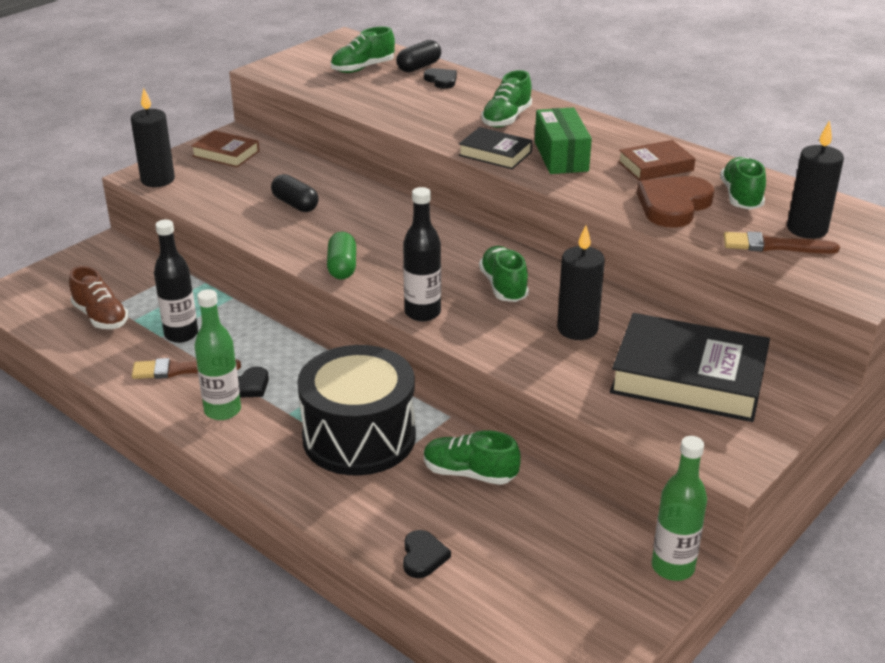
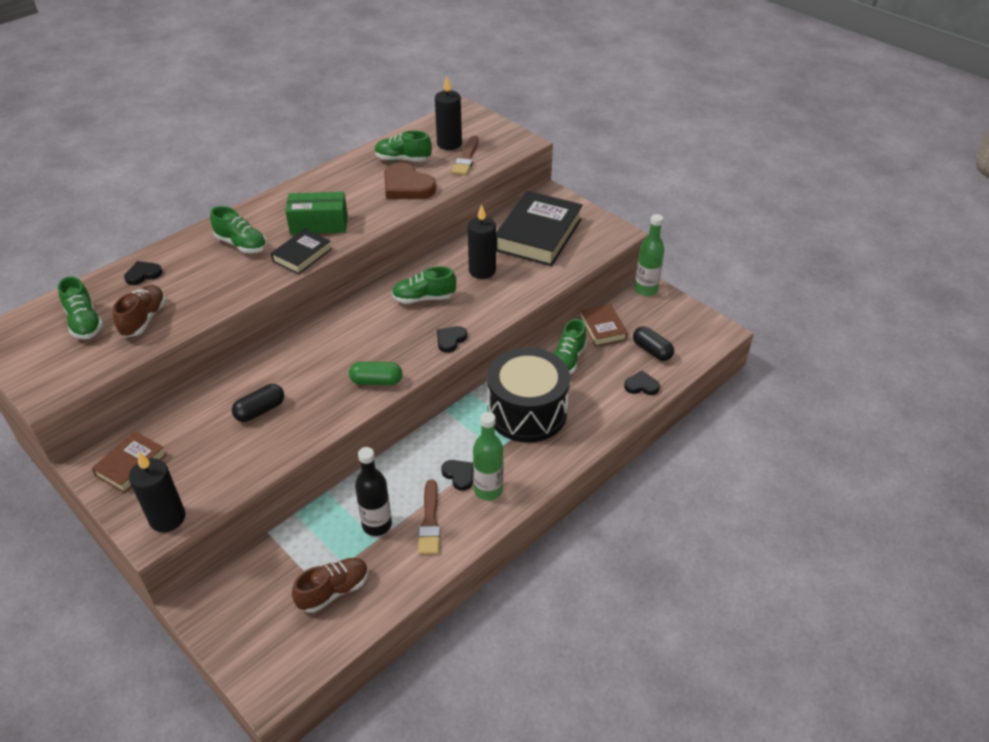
camera: 85 degrees left, 10 degrees up
(369, 91) = (144, 319): none -> brown shoe
(419, 67) = (103, 286): black capsule -> black capsule (652, 351)
(422, 313) = (450, 340): black bottle -> black heart
(655, 166) = (349, 185): brown book -> brown book (602, 328)

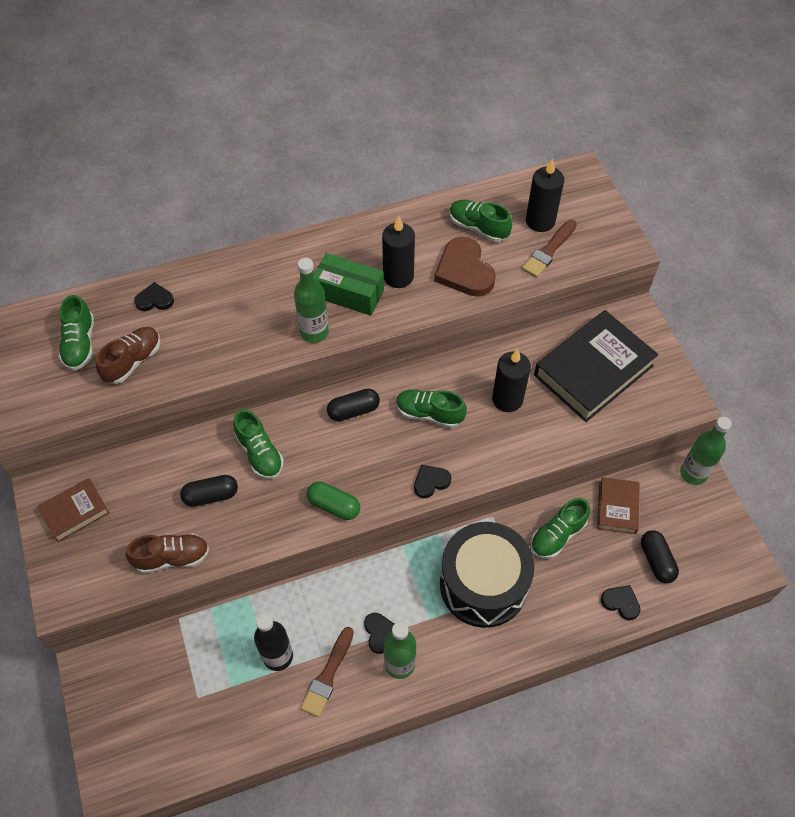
camera: 25 degrees right, 15 degrees up
(167, 518) = (82, 588): black candle -> black candle (398, 276)
(241, 244) = (261, 293): green shoe -> green shoe (259, 453)
(302, 255) = (314, 332): black book -> green bottle
(334, 591) = (208, 712): brown shoe -> brown shoe (172, 557)
(358, 315) = (353, 410): none -> black capsule

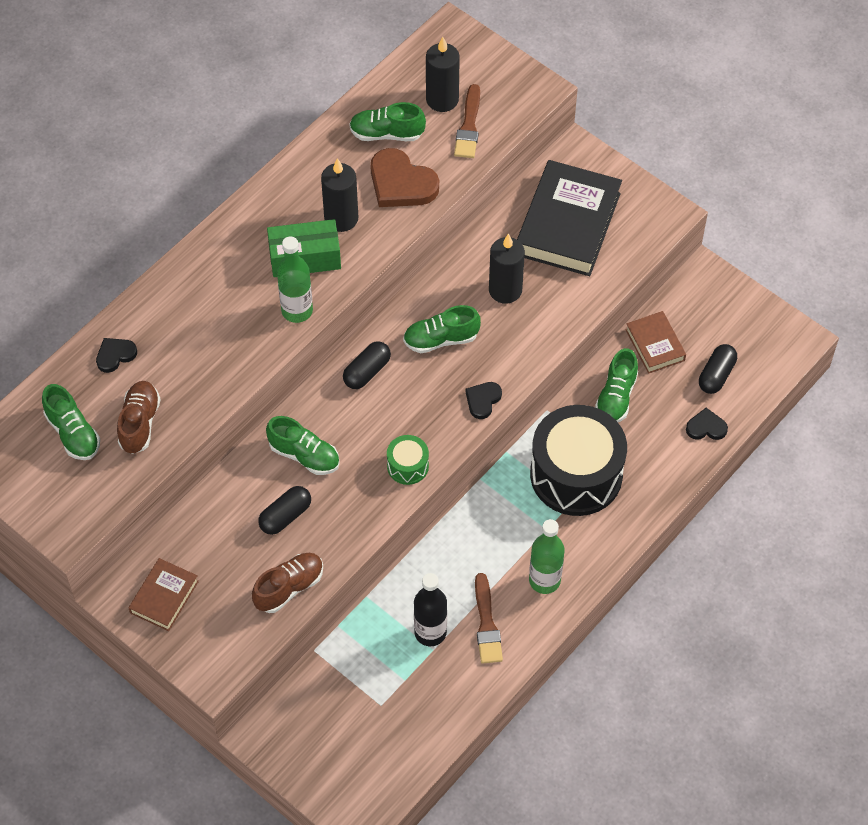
camera: 30 degrees left, 0 degrees up
(334, 505) = (408, 466): green capsule -> green drum
(380, 633) = (510, 564): black heart -> none
(656, 561) = (716, 375): black capsule -> black capsule turned 75 degrees clockwise
(693, 473) = (705, 279): green bottle -> none

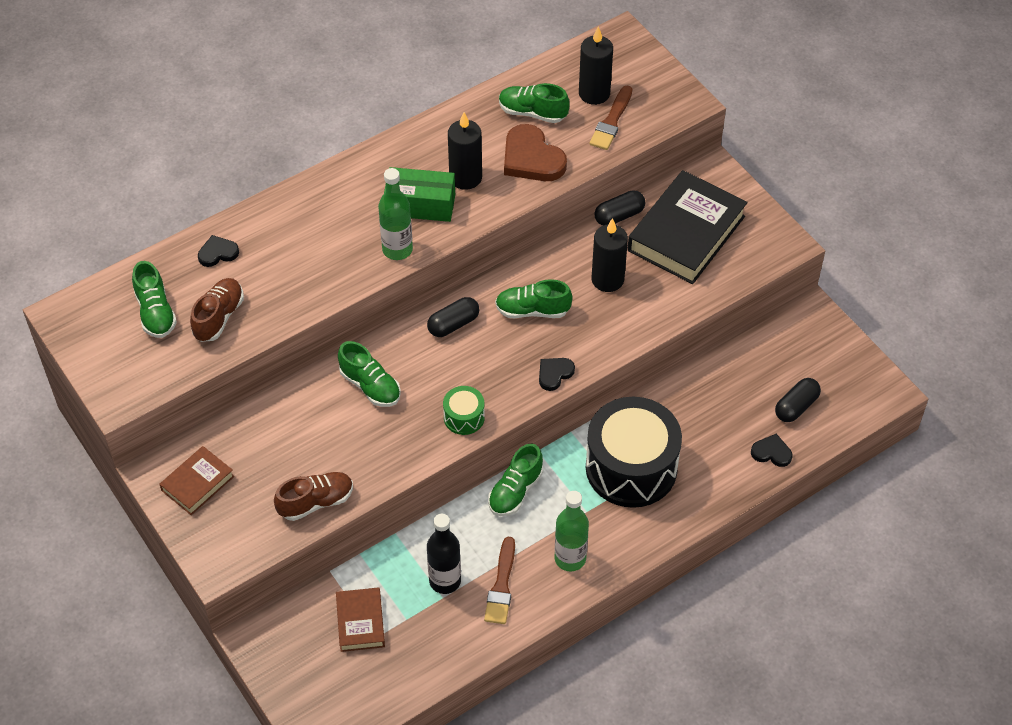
camera: 15 degrees right, 5 degrees down
(285, 516) = (334, 436): black capsule -> black capsule (619, 216)
(616, 397) = (692, 405): green shoe -> green shoe (515, 491)
(655, 345) = (744, 366): brown book -> brown book (360, 622)

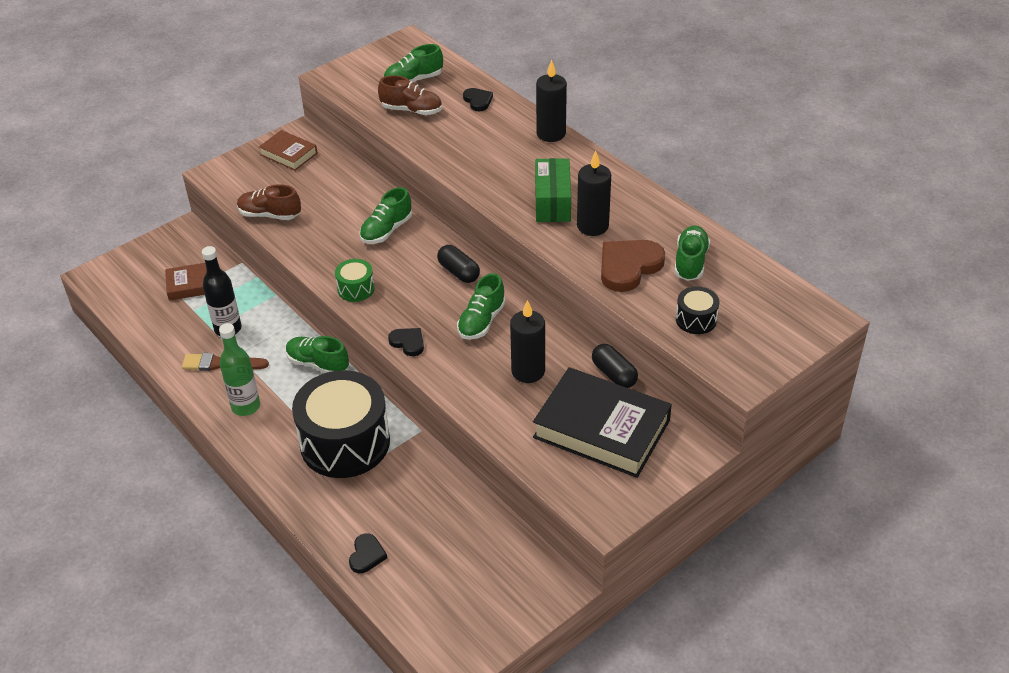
camera: 85 degrees right, 10 degrees down
(316, 502) = (269, 215): brown shoe -> brown shoe turned 135 degrees clockwise
(397, 249) = (497, 194): green bottle -> none
(532, 310) = (481, 321): green shoe -> green shoe turned 150 degrees counterclockwise
(594, 93) = (732, 304): black candle -> black candle (551, 134)
(611, 121) = (696, 319): brown brush -> black drum
(796, 406) = (427, 575): black capsule -> none

